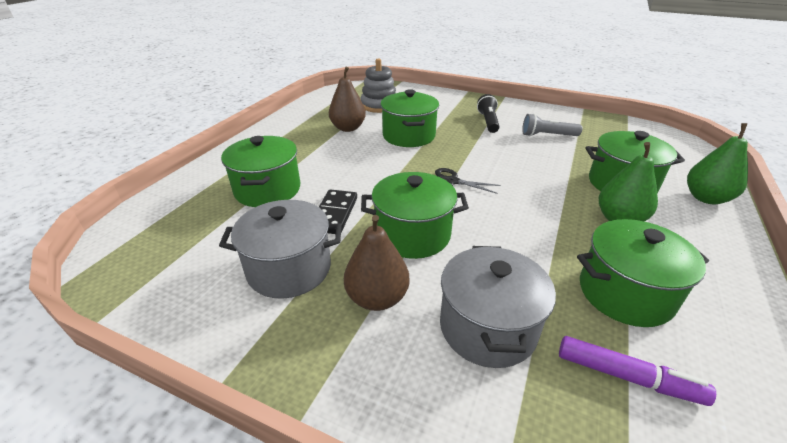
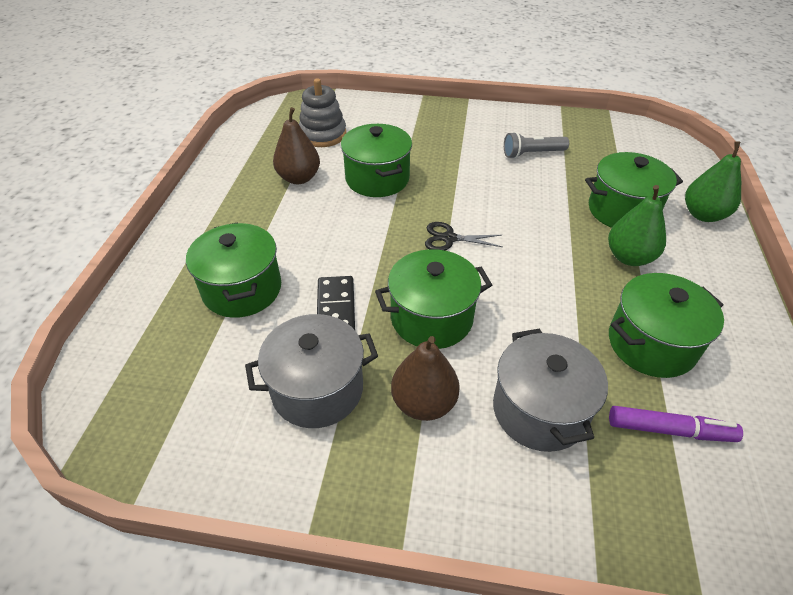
camera: 15 degrees left, 10 degrees up
(488, 122) = (461, 142): black flashlight -> none

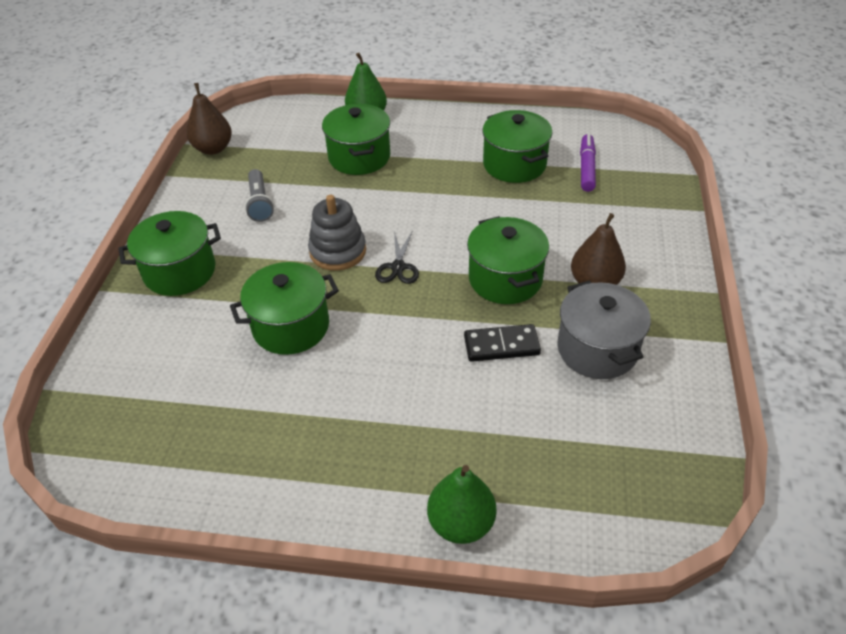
camera: 90 degrees left, 0 degrees up
(242, 289) = (484, 427): green pot -> green pot (180, 271)
(299, 178) = (280, 403): brown pear -> brown pear (213, 149)
(323, 134) = (178, 390): grey stacking toy -> grey stacking toy (338, 251)
(539, 410) = (585, 223): grey pot -> none
(629, 257) = (421, 162): green pear -> green pear (461, 523)

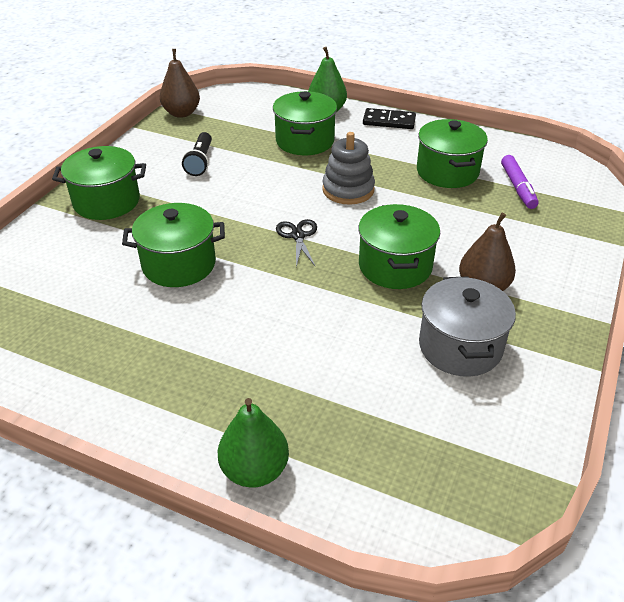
camera: 15 degrees right, 5 degrees down
(260, 203) = (200, 162): grey flashlight -> black flashlight
(338, 251) = (249, 212): grey stacking toy -> grey stacking toy (348, 190)
(398, 267) = (298, 236): black scissors -> black scissors turned 150 degrees clockwise
(501, 345) = (365, 322): black domino -> black domino (389, 121)
(586, 168) = (518, 187): purple marker -> purple marker turned 150 degrees clockwise

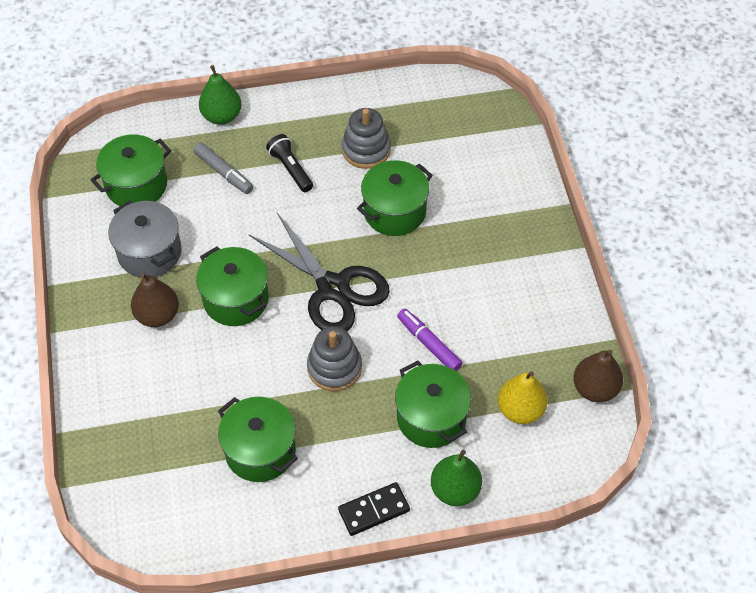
camera: 145 degrees right, 15 degrees up
(106, 202) = (517, 236): green pot -> green pot (136, 185)
(136, 332) = (366, 150): none -> grey stacking toy
(200, 162) = (497, 327): black flashlight -> black flashlight (291, 169)
(241, 123) = (520, 410): none -> yellow pear
(298, 236) = (333, 288): black scissors -> black scissors, size x2.23
(313, 391) = (224, 172): none -> grey marker
(518, 187) = (181, 466): purple marker -> purple marker (429, 344)

